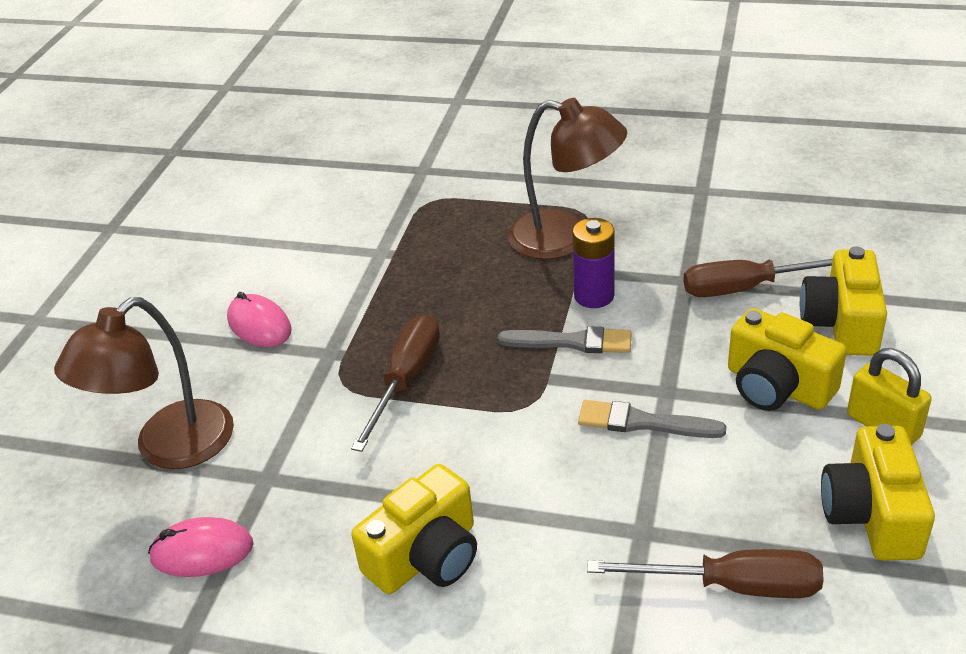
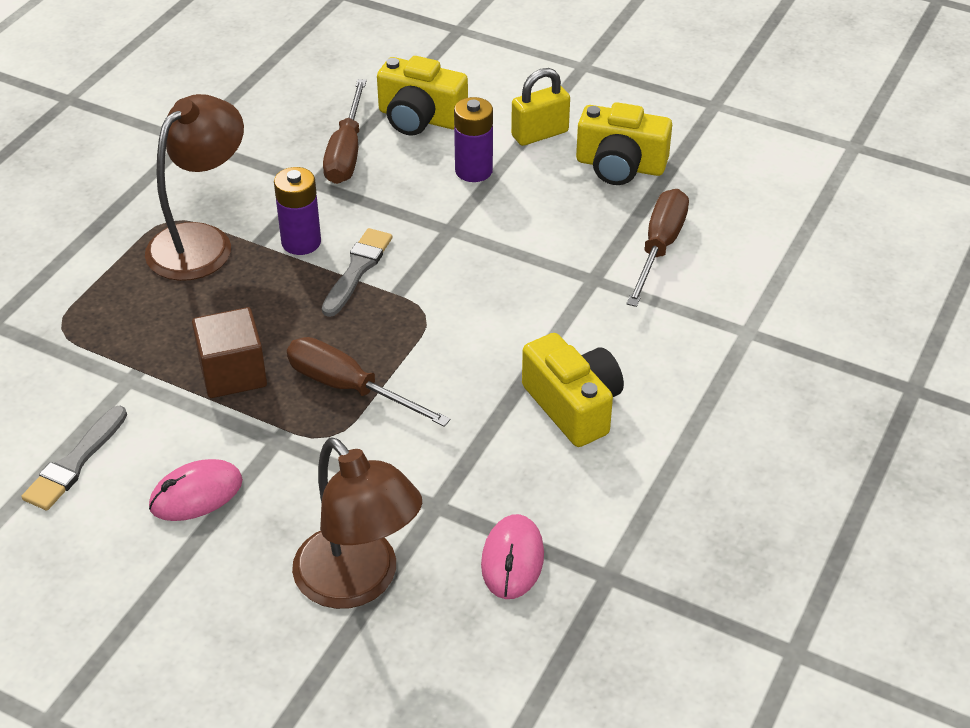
camera: 80 degrees left, 5 degrees up
(404, 304) = (233, 373): none -> brown cube
(643, 422) = (479, 251): grey brush -> grey brush (75, 463)
(777, 386) = (473, 171): yellow camera -> purple battery

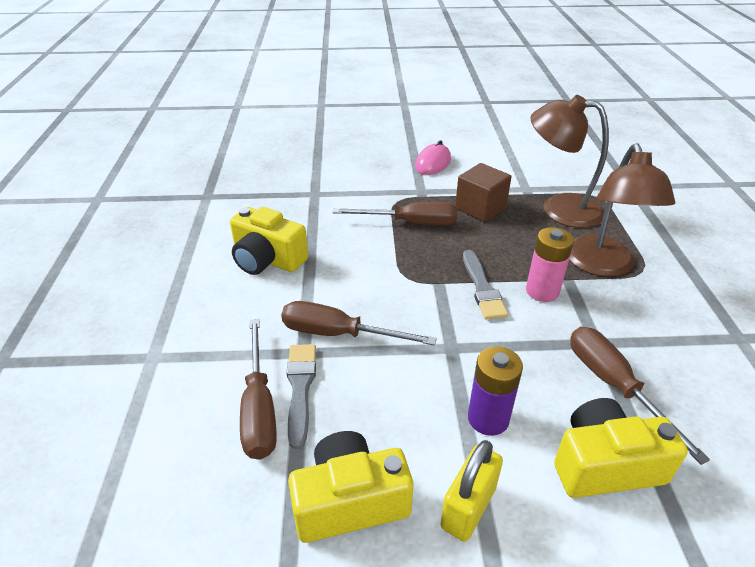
camera: 150 degrees right, 5 degrees down
(75, 463) = (500, 156): grey brush -> grey brush (300, 388)
(301, 242) = (542, 291): purple battery -> pink battery
(358, 582) = (327, 160): brown lamp -> brown lamp (559, 208)
(512, 560) = (260, 187): pink mouse -> none
(547, 282) = (339, 334): none -> brown screwdriver

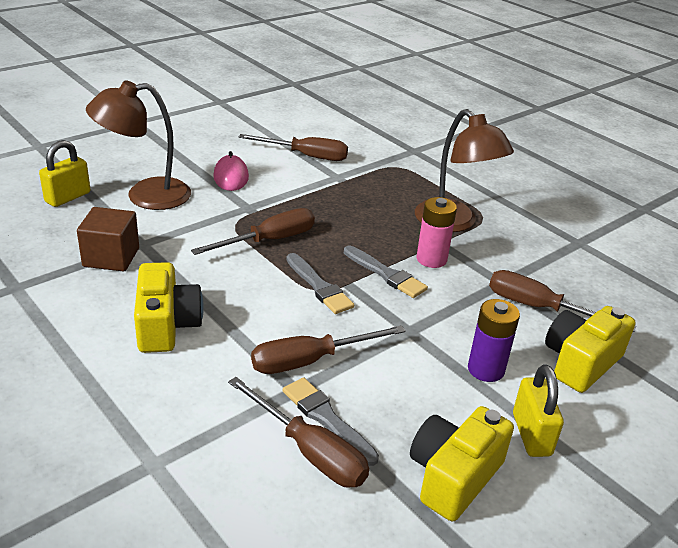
camera: 40 degrees left, 5 degrees down
(267, 260) = (167, 325): yellow camera -> yellow camera turned 90 degrees counterclockwise
(301, 145) = (68, 197): none -> yellow padlock
(411, 276) = (319, 286): none -> grey brush
(480, 208) = (316, 206): brown cube -> brown cube (111, 257)
(515, 163) = (306, 156): none -> brown screwdriver
(559, 208) = (380, 186): brown lamp -> brown lamp (145, 196)

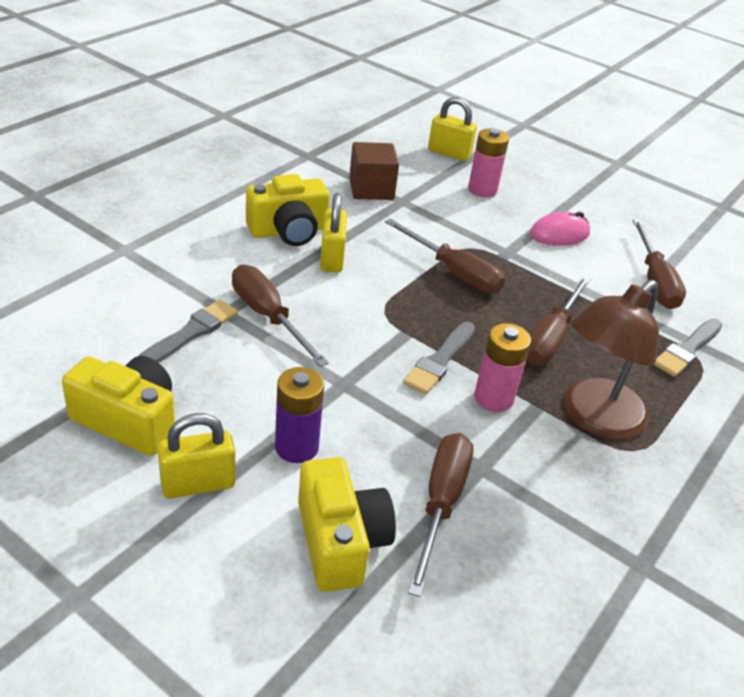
camera: 75 degrees right, 5 degrees up
(145, 196) = (482, 190): brown lamp -> pink battery
(226, 305) = (332, 258): none -> yellow padlock
(309, 451) = (147, 326): brown screwdriver -> brown screwdriver (550, 338)
(319, 286) = (390, 313): grey brush -> grey brush (687, 349)
(580, 362) = (340, 541): yellow camera -> yellow camera turned 45 degrees clockwise

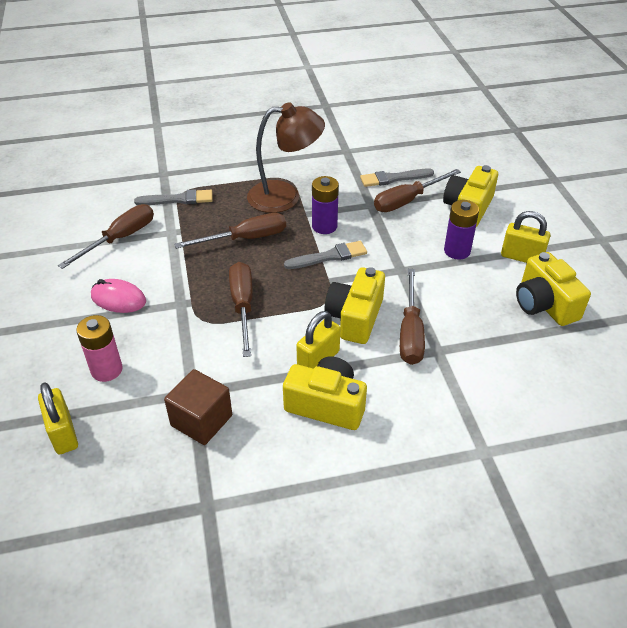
camera: 135 degrees left, 5 degrees up
(191, 333) = (473, 344): grey brush -> grey brush (393, 178)
(338, 307) = (355, 317): none -> yellow camera
(493, 398) = (324, 226): pink battery -> purple battery

